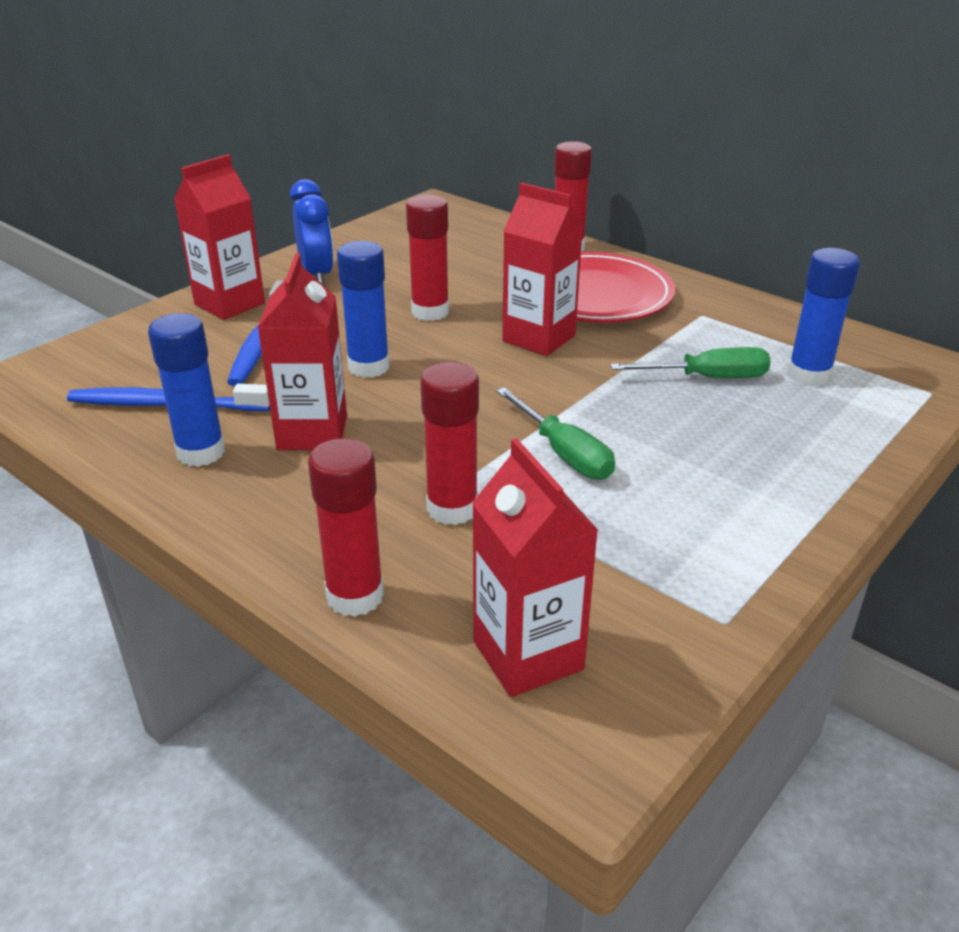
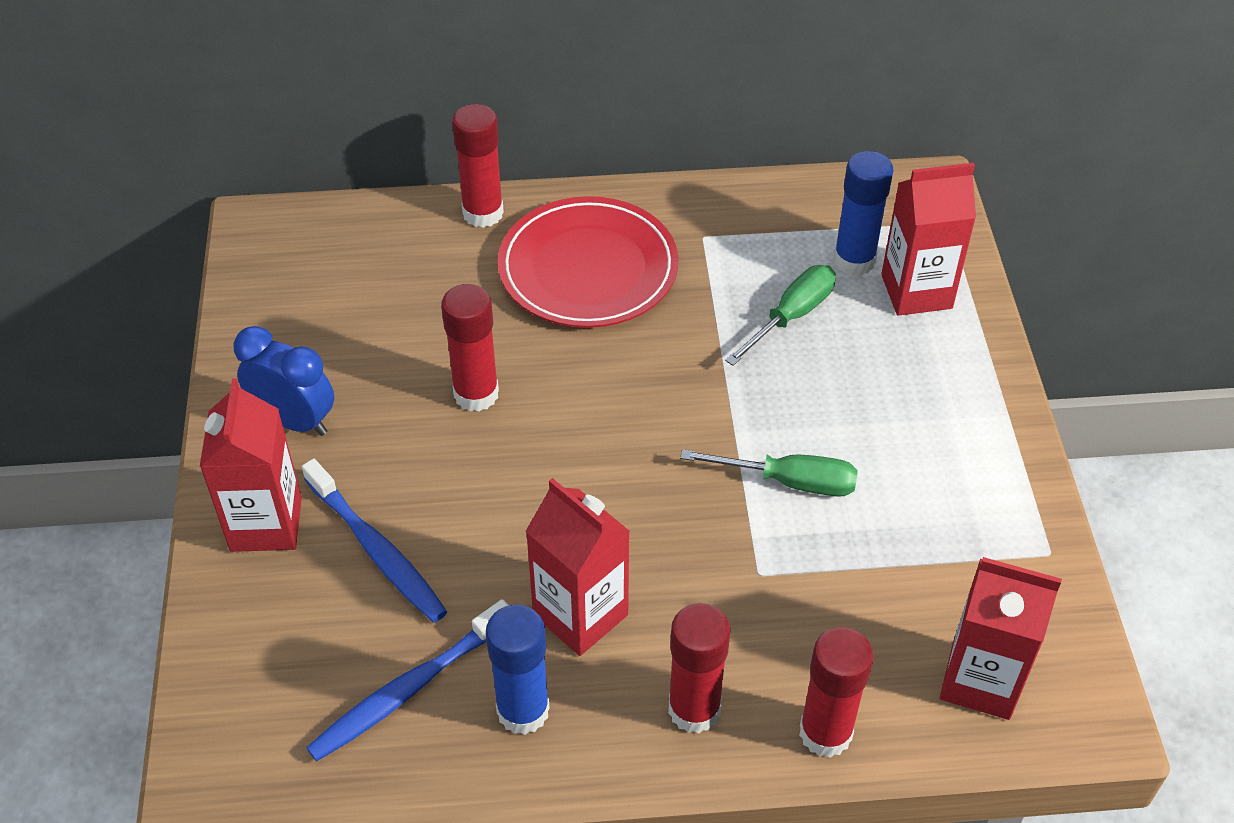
camera: 45 degrees left, 15 degrees up
(368, 367) = (519, 505): blue glue stick -> none
(452, 509) = (784, 601): red glue stick -> red glue stick (694, 709)
(539, 338) = (612, 361): red carton -> red carton (916, 291)

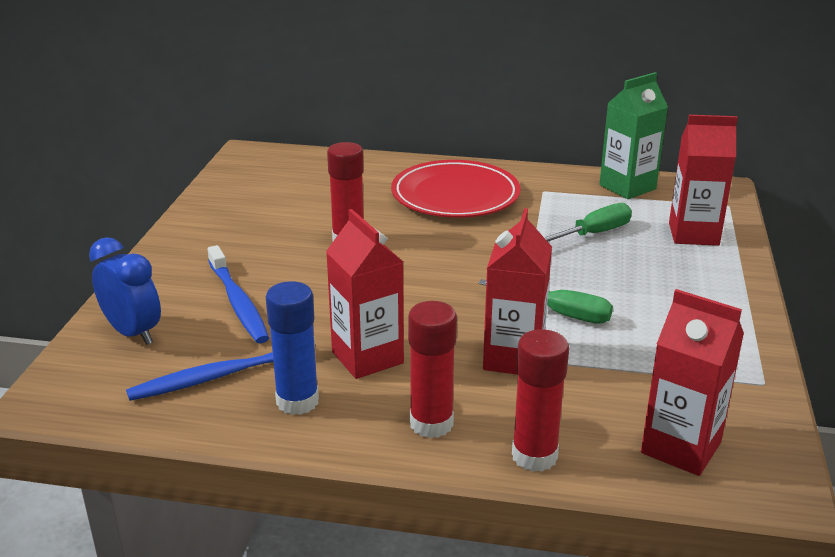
camera: 15 degrees right, 20 degrees down
(266, 524) = (171, 279): red carton -> red carton (513, 358)
(295, 420) = (219, 236): blue clock -> blue clock (133, 333)
(483, 213) = (396, 164): red glue stick -> none
(811, 207) = (627, 187): none -> green carton
(854, 260) = (650, 214): blue glue stick -> none

